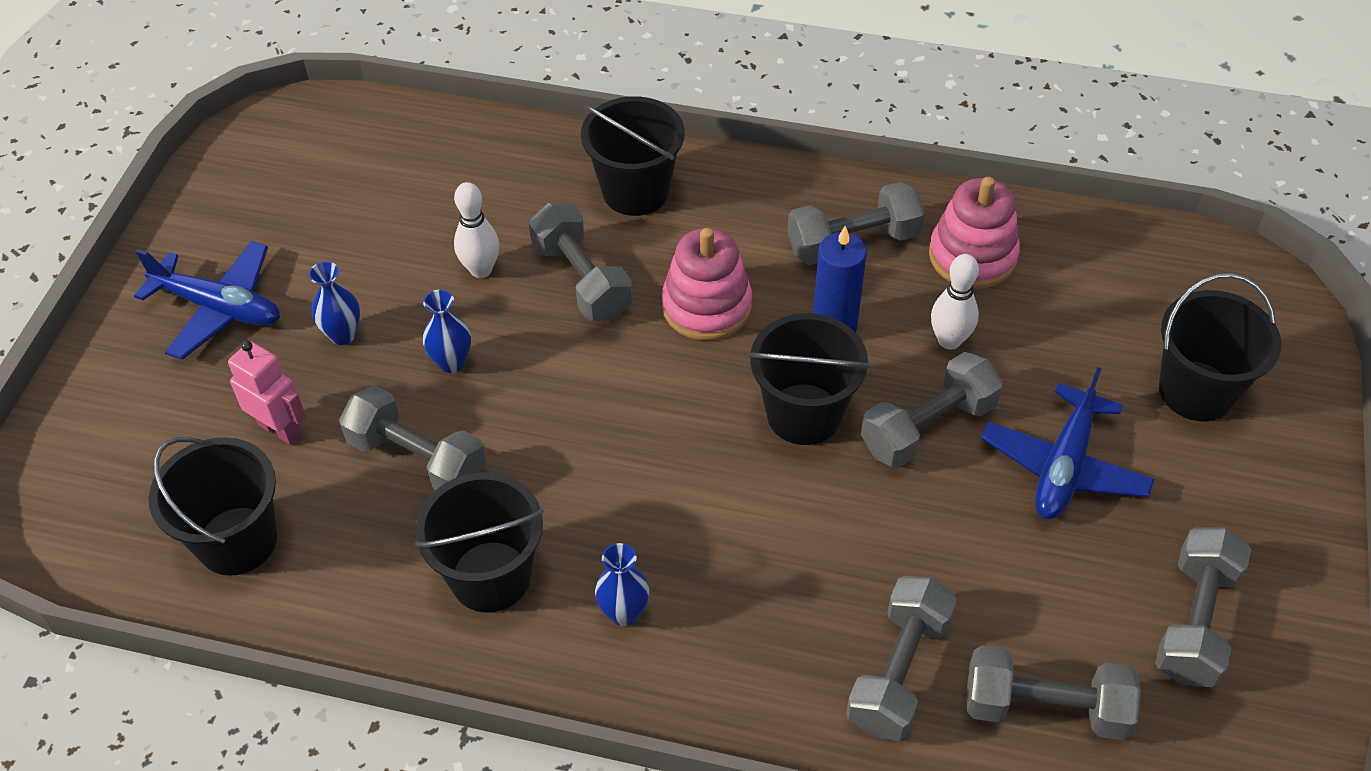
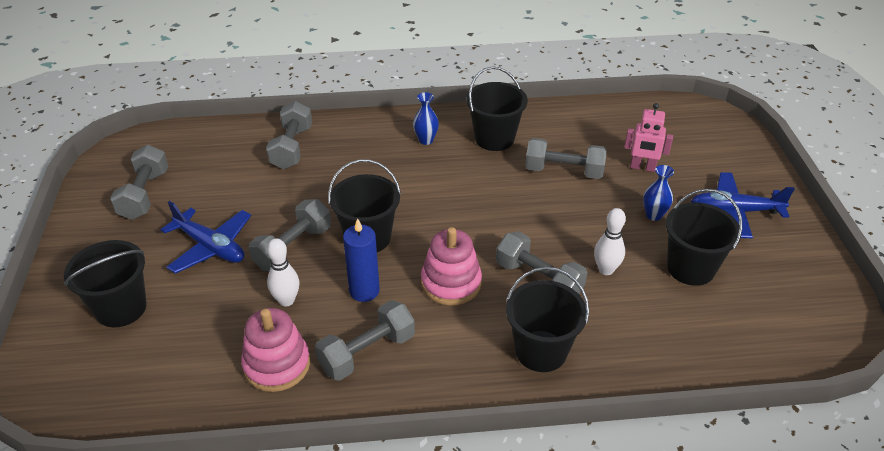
camera: 160 degrees right, 10 degrees down
(237, 541) = (619, 125): black bucket -> black bucket (690, 268)
(452, 363) = (581, 216): blue vase -> none
(1045, 707) = (222, 150): grey dumbbell -> none
(1064, 466) = (210, 247): blue plane -> blue plane turned 120 degrees clockwise

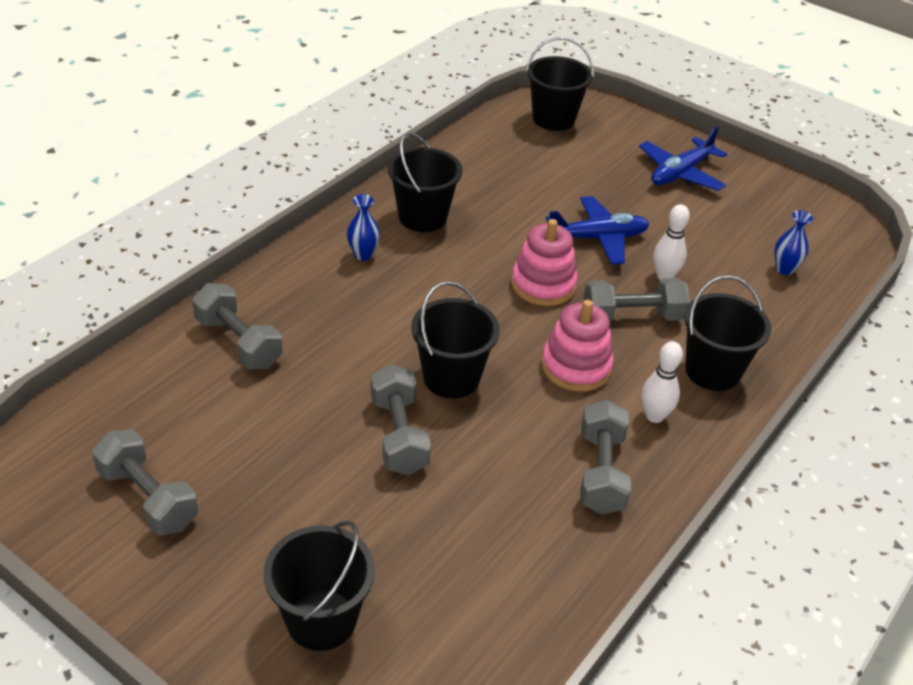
camera: 50 degrees left, 0 degrees up
(210, 247) = (315, 494): blue plane -> blue plane (597, 238)
(277, 365) = (548, 542): pink stacking toy -> pink stacking toy (543, 285)
(286, 300) = (469, 484): white bowling pin -> white bowling pin (654, 416)
(364, 291) = (520, 425): blue candle -> none
(564, 171) = (521, 213): grey dumbbell -> none
(642, 167) = (573, 174): pink robot -> none
(653, 215) = (635, 210): blue vase -> blue vase (784, 269)
(690, 268) = (713, 236): black bucket -> black bucket (553, 119)

